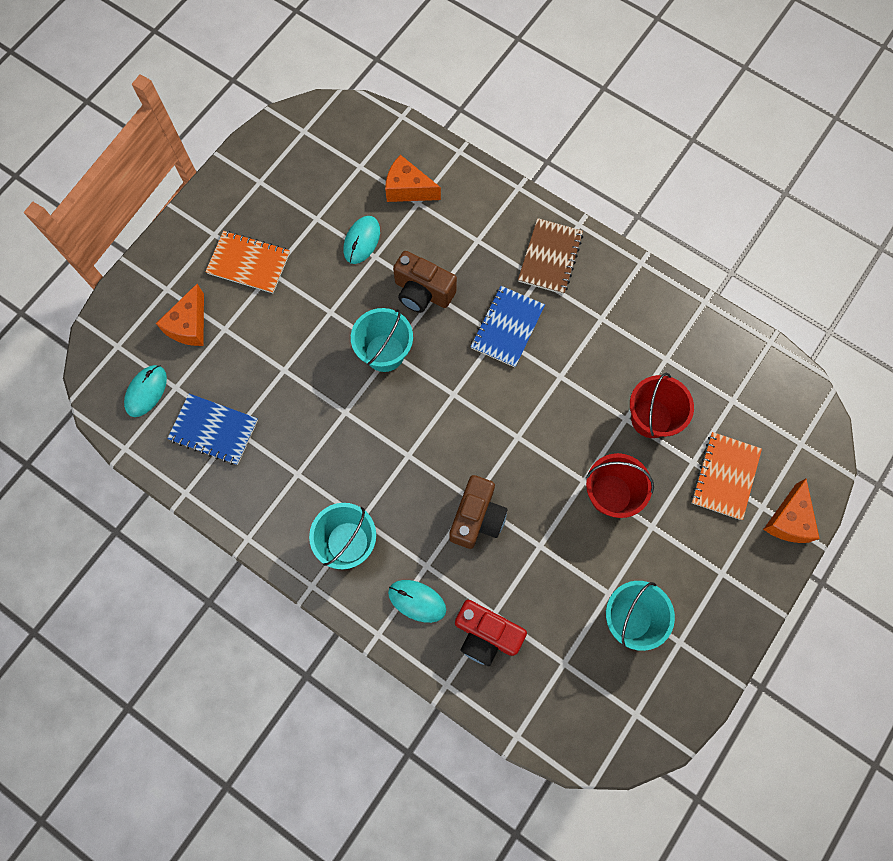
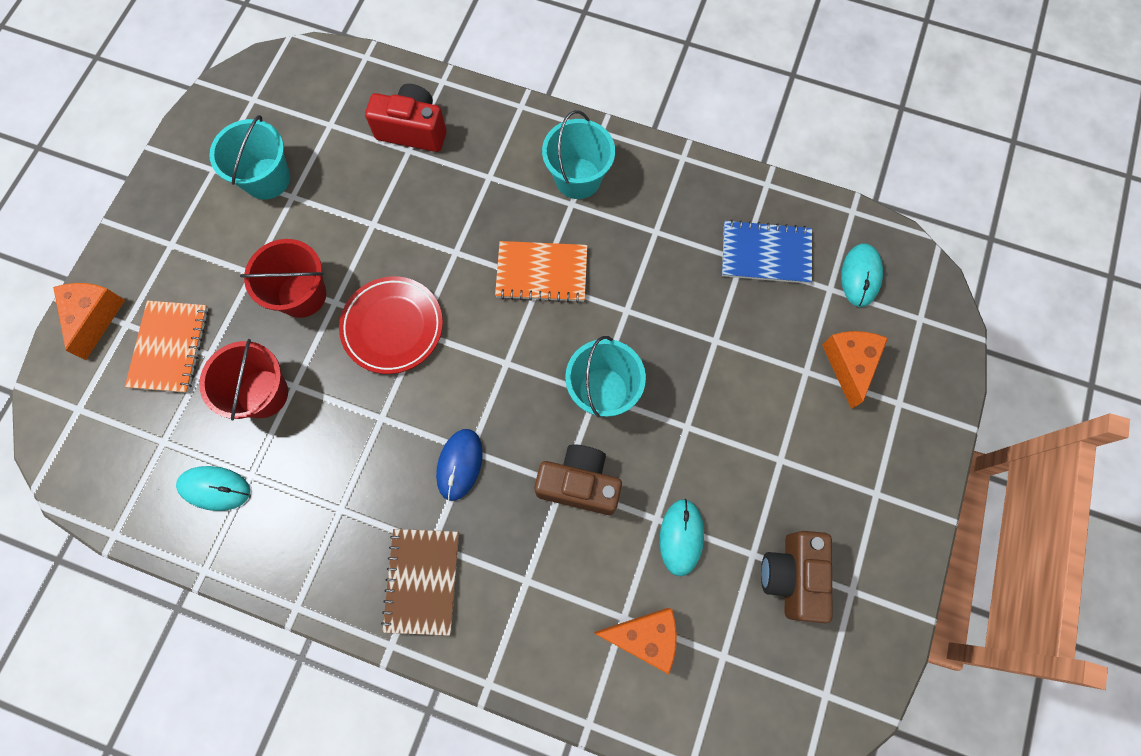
camera: 165 degrees right, 0 degrees up
(249, 263) = (814, 465): orange notebook -> orange notebook (541, 273)
(417, 601) = (490, 143): turquoise mouse -> turquoise mouse (214, 488)
(477, 518) = (447, 235): brown camera -> brown camera (792, 576)
(507, 327) = (459, 464): blue notebook -> blue mouse
(538, 447) = (393, 327): none -> red plate

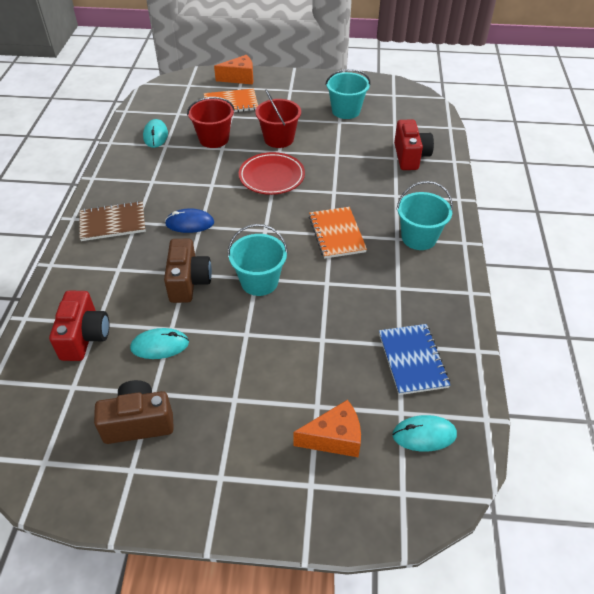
camera: 75 degrees right, 25 degrees down
(644, 636) = (85, 337): orange cheese -> red camera

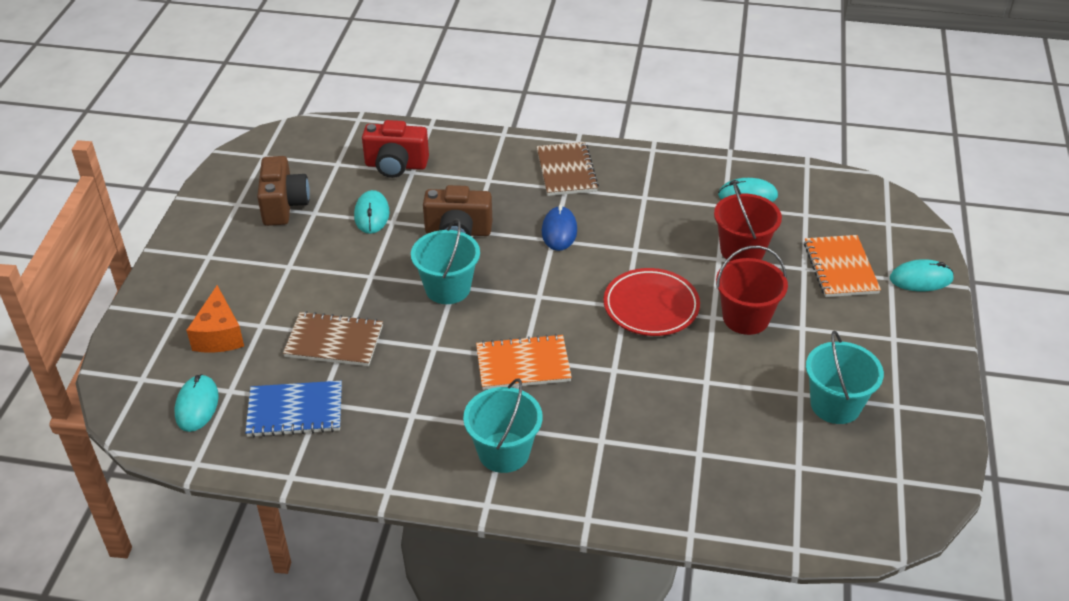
camera: 95 degrees right, 5 degrees down
(239, 78) = (921, 279): orange cheese -> turquoise mouse
(330, 347) = (334, 341): none -> brown notebook
(410, 156) = (703, 474): red camera -> none

